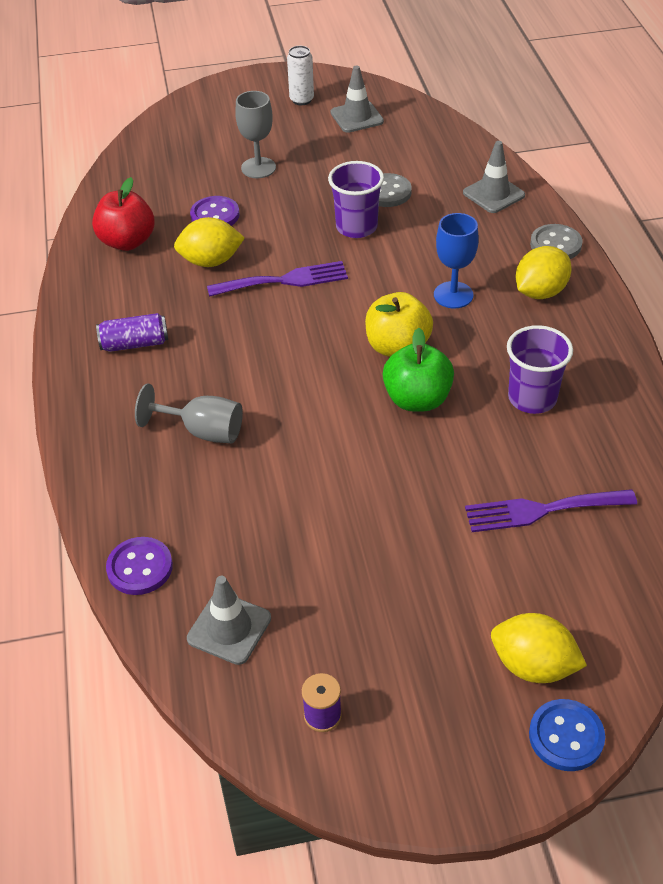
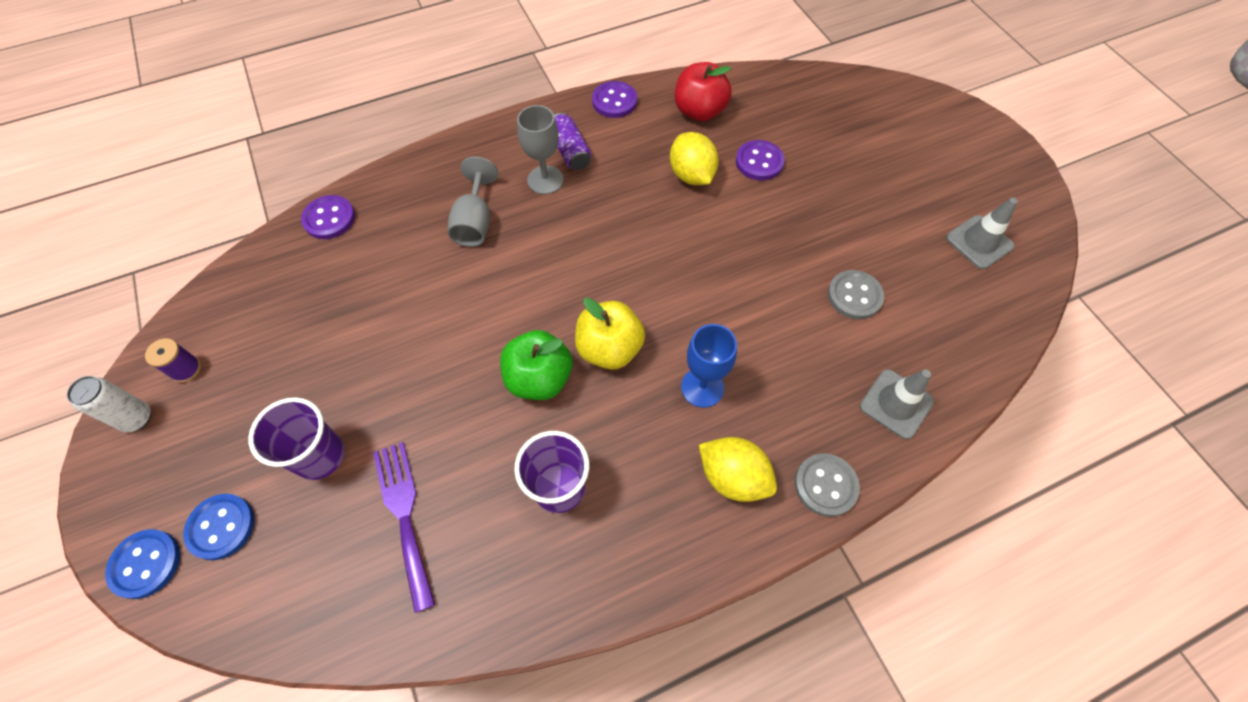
camera: 75 degrees right, 15 degrees up
(78, 300) = (614, 101): none -> purple button
(229, 628) = (270, 289): grey traffic cone -> none
(258, 168) = (847, 177): grey goblet -> grey goblet (545, 180)
(284, 280) = (682, 236): purple fork -> none
(301, 100) = (984, 187): white can -> white can (137, 418)
(356, 227) = (784, 279): purple cup -> purple cup (320, 456)
(533, 666) = (221, 527): yellow lemon -> blue button

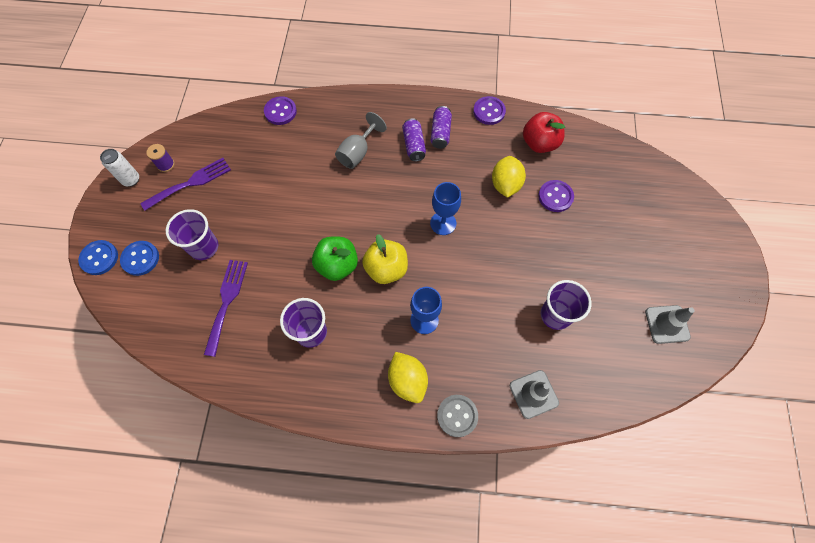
camera: 30 degrees right, 5 degrees up
(244, 376) = (191, 183): none -> purple fork
(545, 180) = (414, 145): grey goblet -> purple can
(645, 256) = (443, 223): none -> blue goblet
(854, 296) = (555, 315): grey button -> purple cup

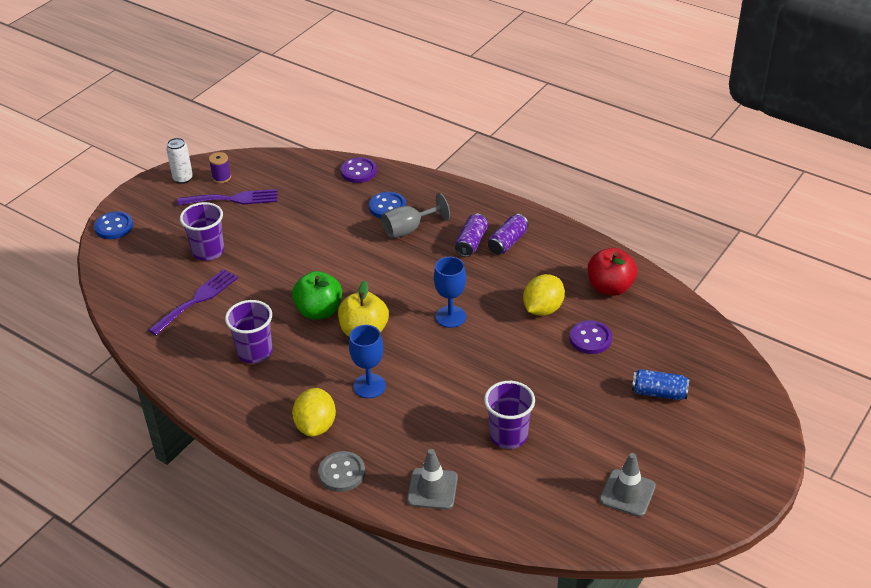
camera: 30 degrees right, 25 degrees down
(140, 258) = (147, 240): blue button -> blue button (387, 207)
(489, 111) = (575, 241): purple button -> none
(631, 223) = (659, 393): none -> blue can

